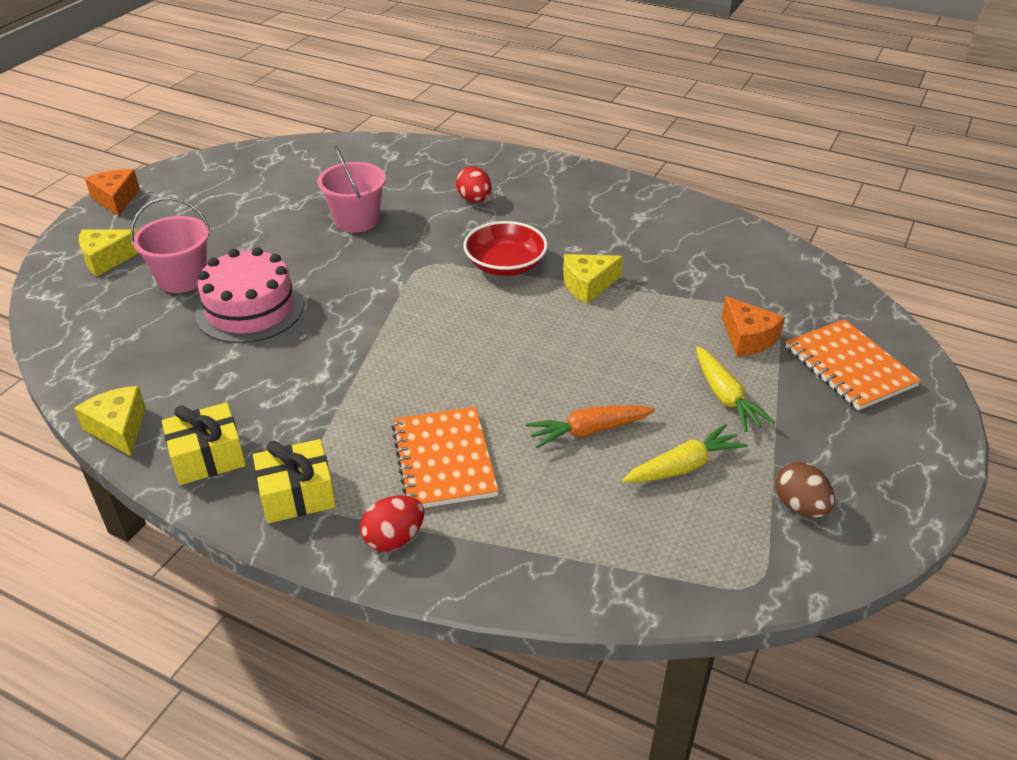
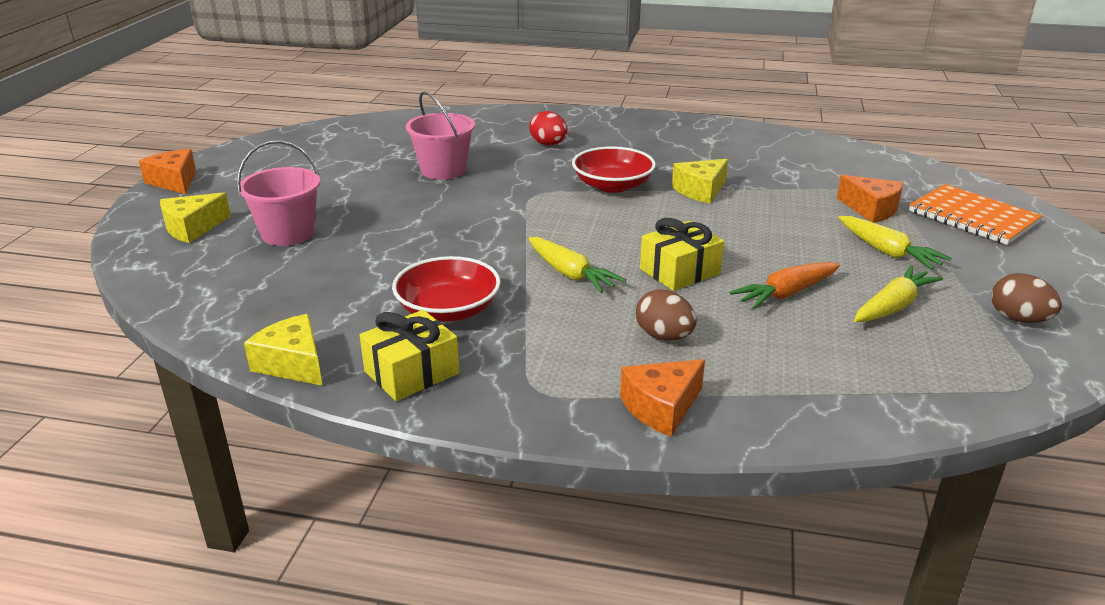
camera: 15 degrees left, 10 degrees down
(250, 309) = (378, 248): pink cake -> none
(273, 393) = (448, 310): none -> red bowl
(297, 494) = (532, 388): yellow gift -> yellow gift (679, 271)
(394, 538) = (661, 407): red egg -> orange cheese
(402, 371) = (571, 274): none -> yellow carrot
(443, 460) = (664, 336): orange notebook -> brown egg

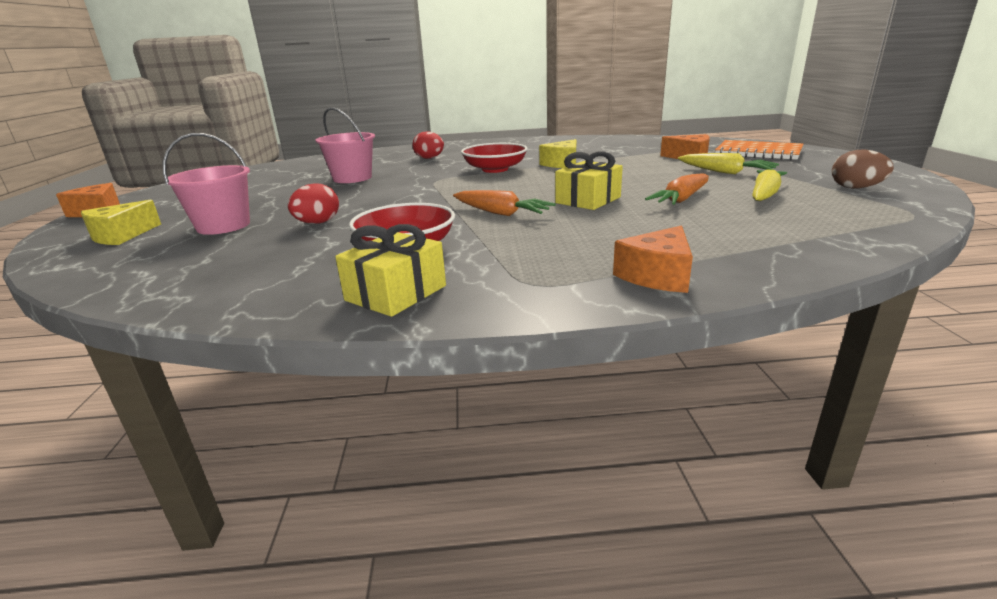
camera: 15 degrees left, 5 degrees down
(293, 364) = (260, 308): yellow cheese -> none
(379, 249) = (318, 223): none -> red egg
(571, 274) = (501, 213): yellow carrot -> orange carrot
(664, 336) = (613, 234): brown egg -> none

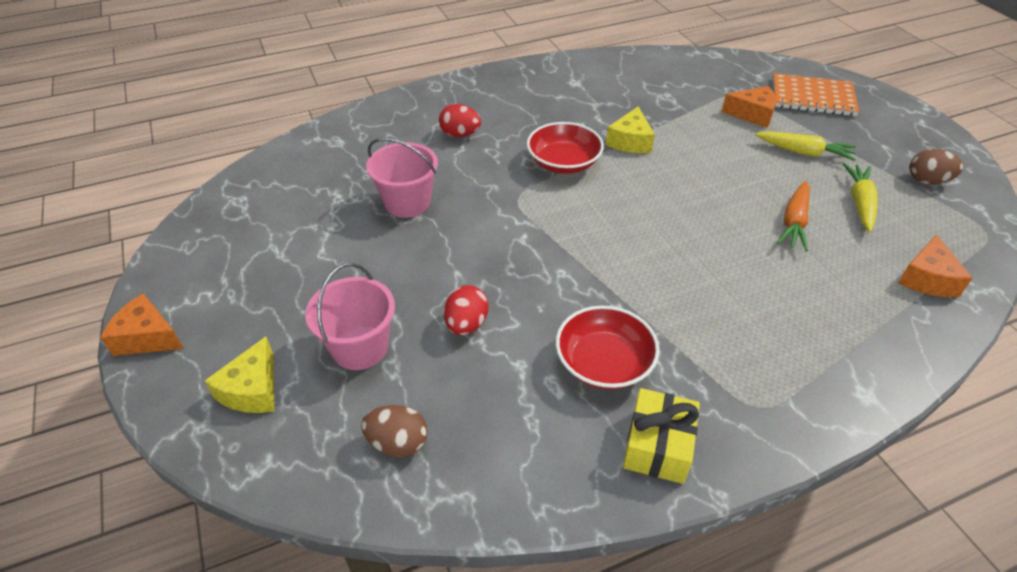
camera: 20 degrees left, 20 degrees up
(177, 266) = (398, 443): none -> brown egg
(501, 213) = (644, 275): orange carrot -> none
(588, 200) = (710, 234): yellow gift -> none
(657, 275) = (846, 374): orange cheese -> orange cheese (927, 279)

